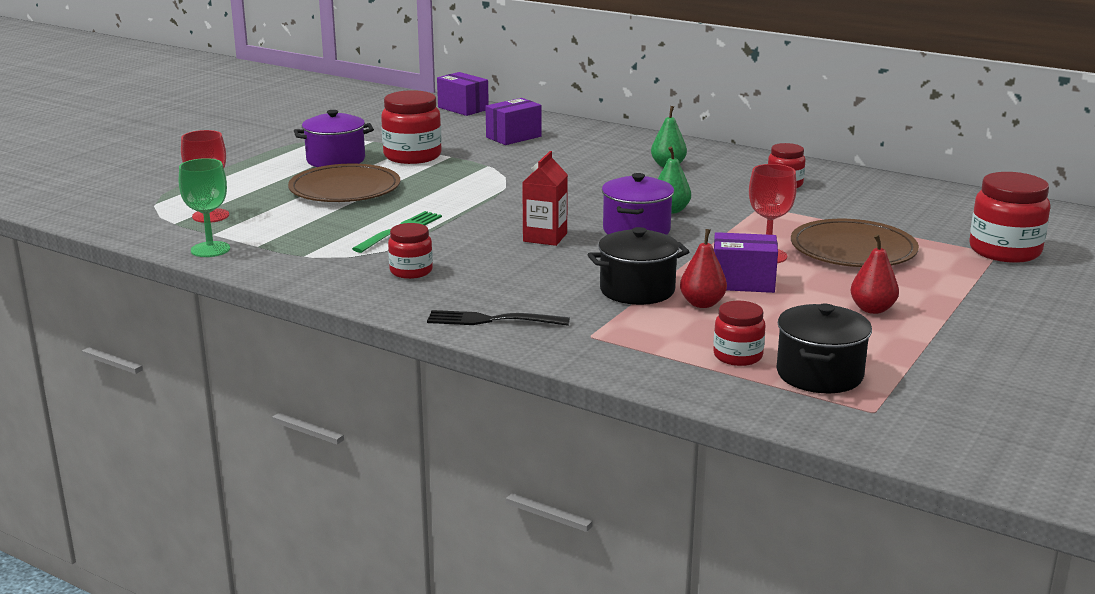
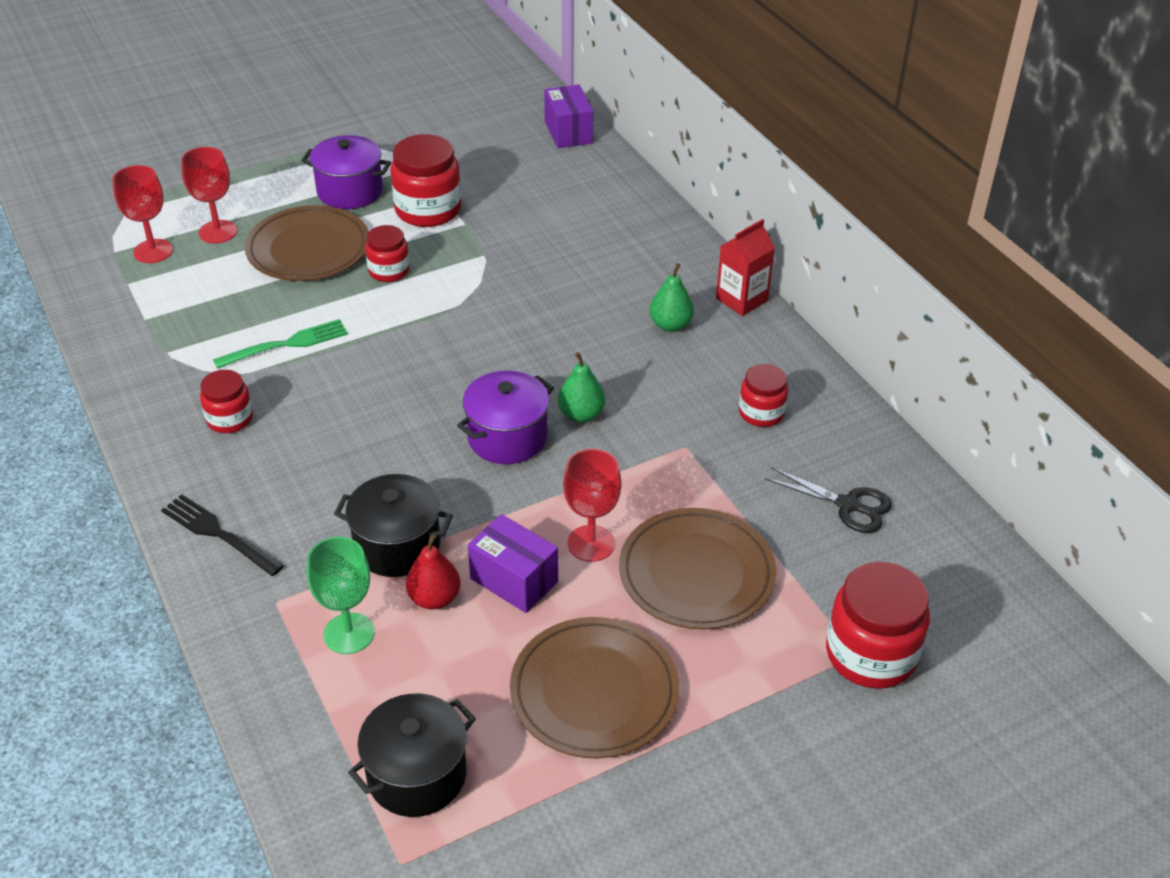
camera: 30 degrees right, 20 degrees up
(210, 249) = (102, 309): green goblet -> green goblet (349, 633)
(254, 197) = (218, 232): none -> red goblet
(513, 137) = (564, 208): purple box -> none
(545, 237) = (406, 412): red carton -> red carton (741, 300)
(737, 356) = (373, 704): red jar -> red jar (389, 271)
(872, 309) = (594, 691): red pear -> brown plate
(896, 204) = (848, 505): none -> black scissors

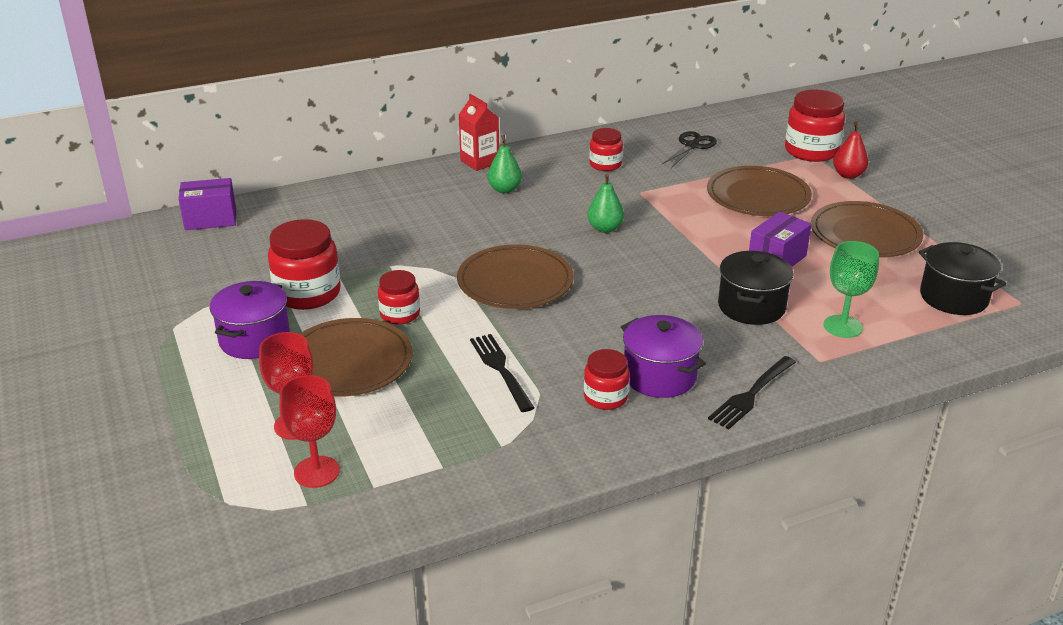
camera: 85 degrees left, 10 degrees down
(286, 344) = (500, 369): green fork -> black fork
(434, 598) = (800, 291): red pear -> red pear (848, 175)
(452, 345) = (515, 282): none -> brown plate
(507, 437) = (630, 259): purple pot -> purple pot (659, 376)
(591, 543) = (737, 230): red goblet -> none

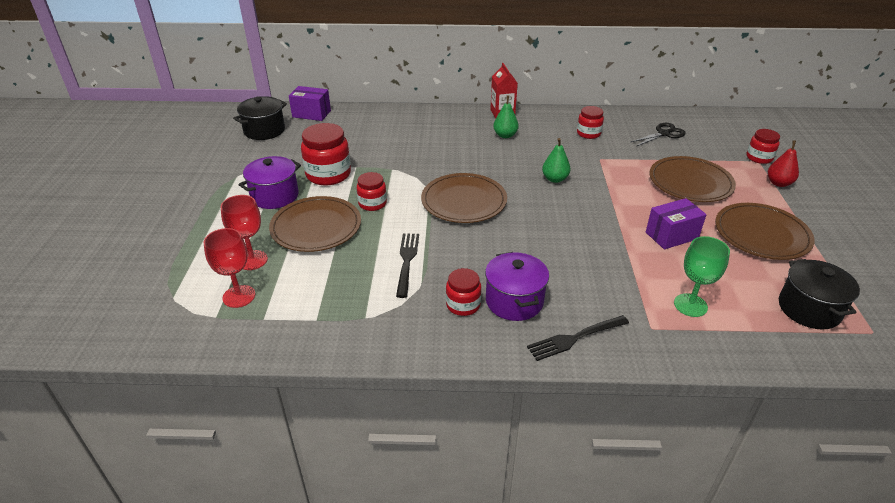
camera: 25 degrees right, 5 degrees up
(751, 307) = (624, 267): black pot -> black pot (264, 130)
(811, 151) = (759, 158): red jar -> red jar, size x0.59

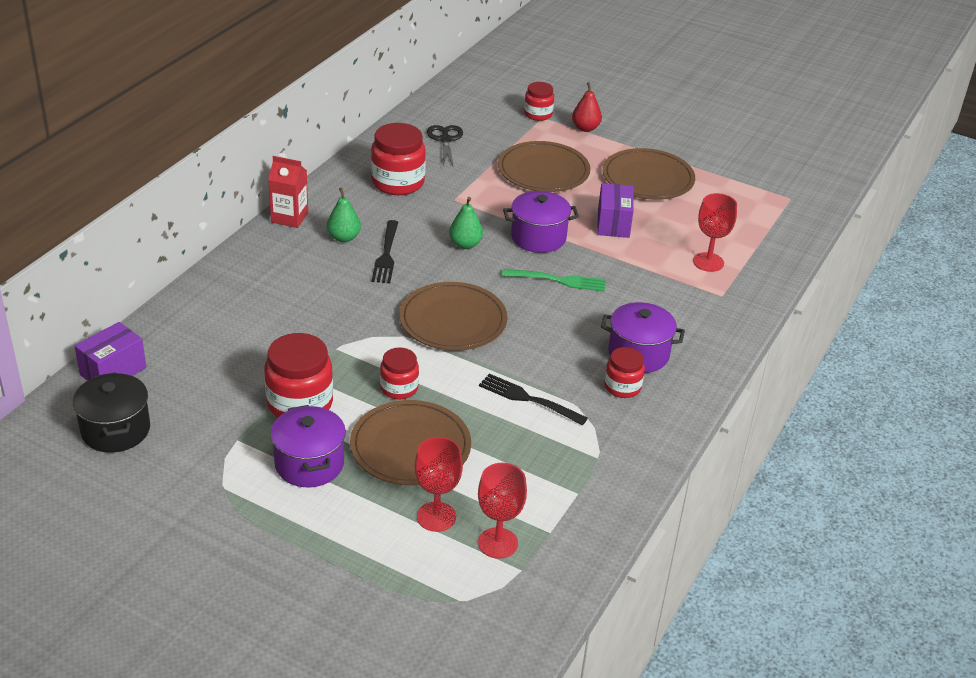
camera: 65 degrees left, 0 degrees up
(562, 231) = (558, 280): none -> green fork
(575, 338) = (707, 341): black fork -> black fork (386, 255)
(588, 133) = (398, 182): red jar -> red jar, size x1.70
(604, 206) = (538, 237): none -> purple pot
(690, 305) = (708, 262): green goblet -> red goblet
(809, 309) = (749, 210): black pot -> none

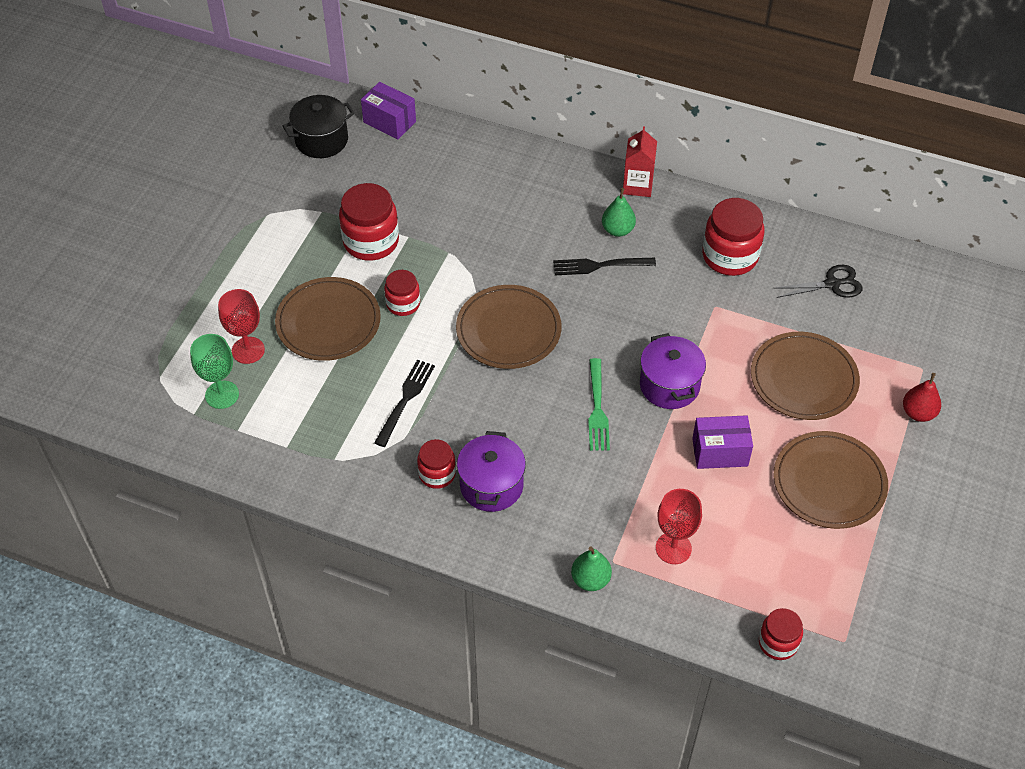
camera: 85 degrees right, 15 degrees up
(309, 464) = (299, 260): purple pot -> none
(465, 244) = (636, 325): green pear -> green pear (590, 579)
(498, 543) = (222, 395): red goblet -> green goblet
(538, 114) = (929, 363): red jar -> red jar (778, 643)

